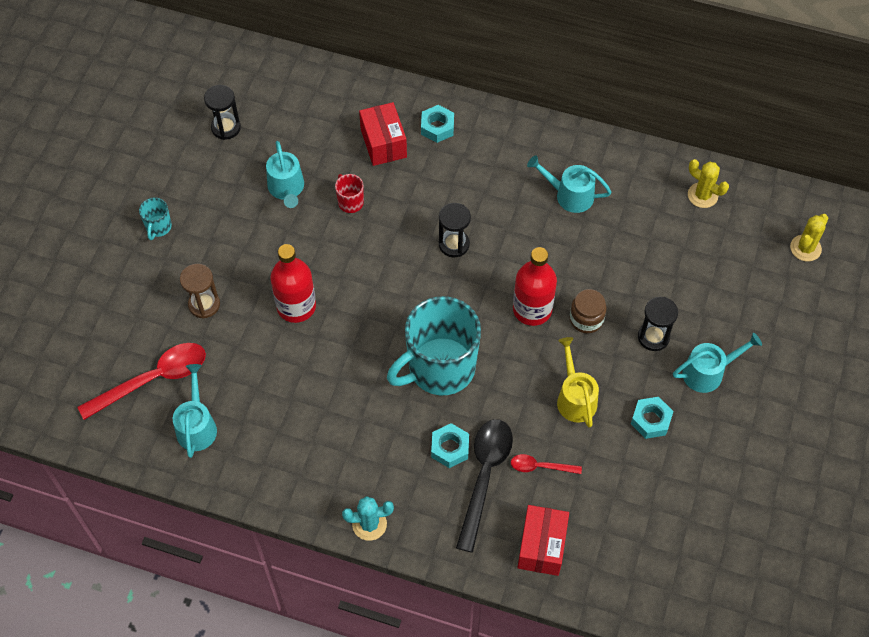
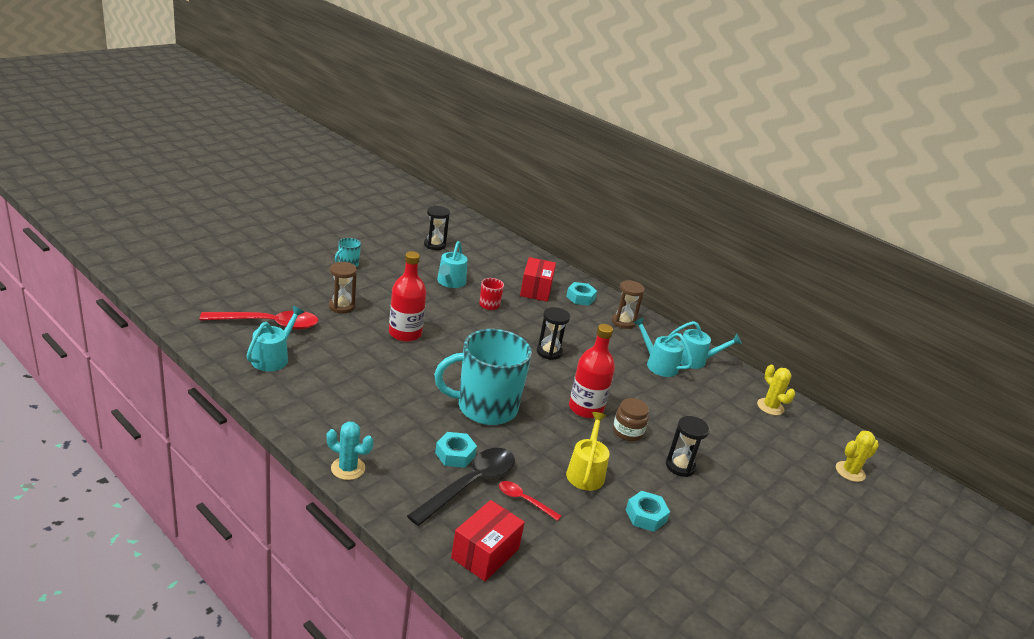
camera: 20 degrees right, 30 degrees down
(502, 144) = (623, 322): none -> brown hourglass
(708, 372) = (718, 509): turquoise watering can -> turquoise watering can (695, 360)

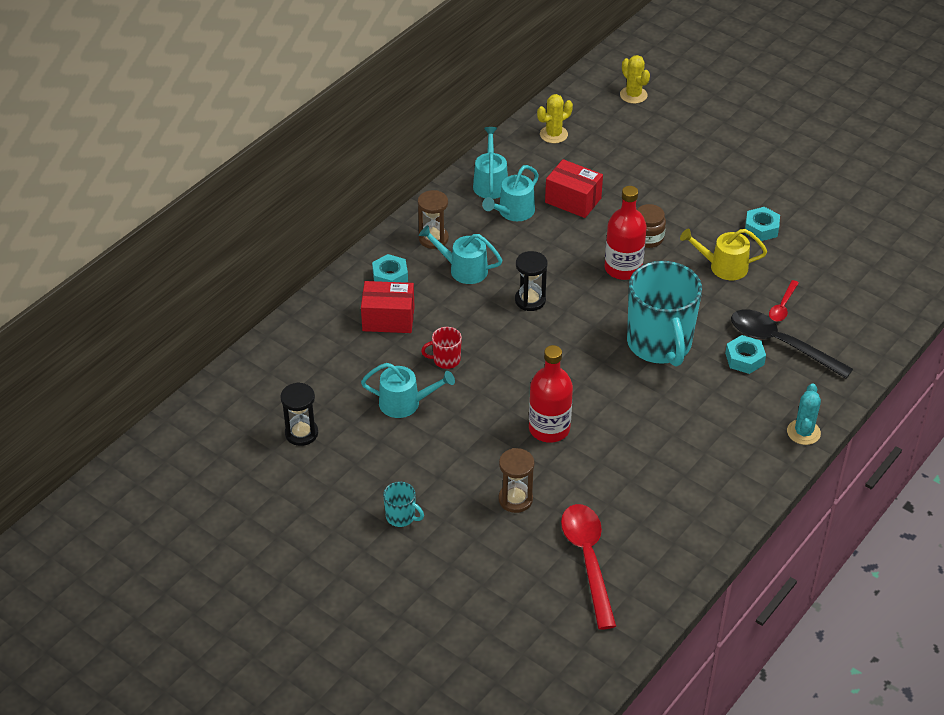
camera: 90 degrees left, 15 degrees up
(273, 358) = (655, 536): turquoise watering can -> turquoise watering can (463, 269)
(485, 553) = (858, 326): red box -> red box (573, 200)
(680, 466) = (682, 204): black hourglass -> none

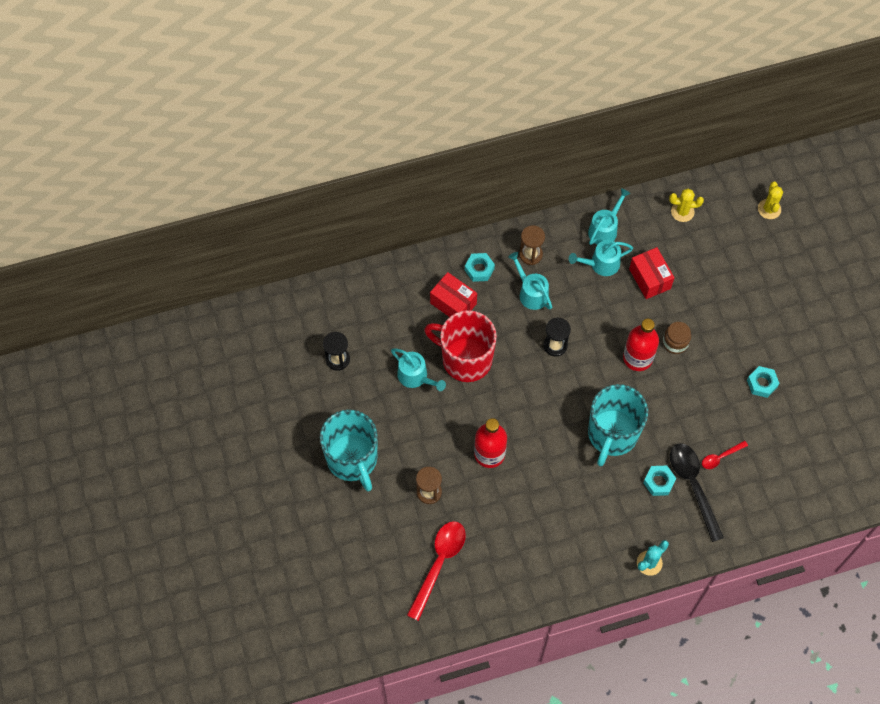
camera: 35 degrees right, 20 degrees up
(401, 516) = (352, 459): turquoise mug -> turquoise mug, size x2.43
(445, 360) = (465, 359): red mug -> red mug, size x2.43
(723, 267) = (707, 399): yellow watering can -> none

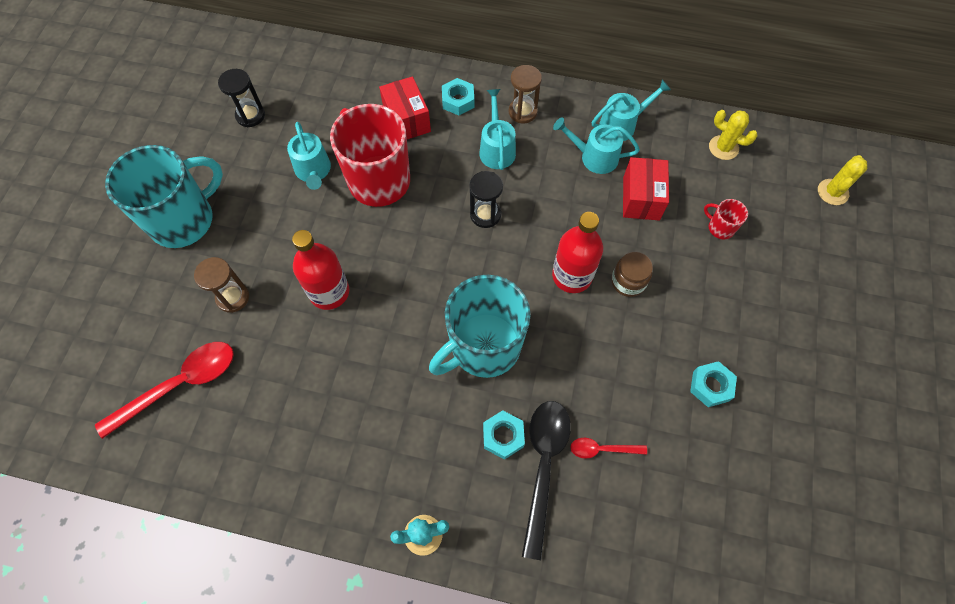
camera: 30 degrees right, 0 degrees up
(352, 459) = (184, 220): turquoise mug -> turquoise mug turned 135 degrees counterclockwise
(711, 273) = (720, 227): none -> red mug

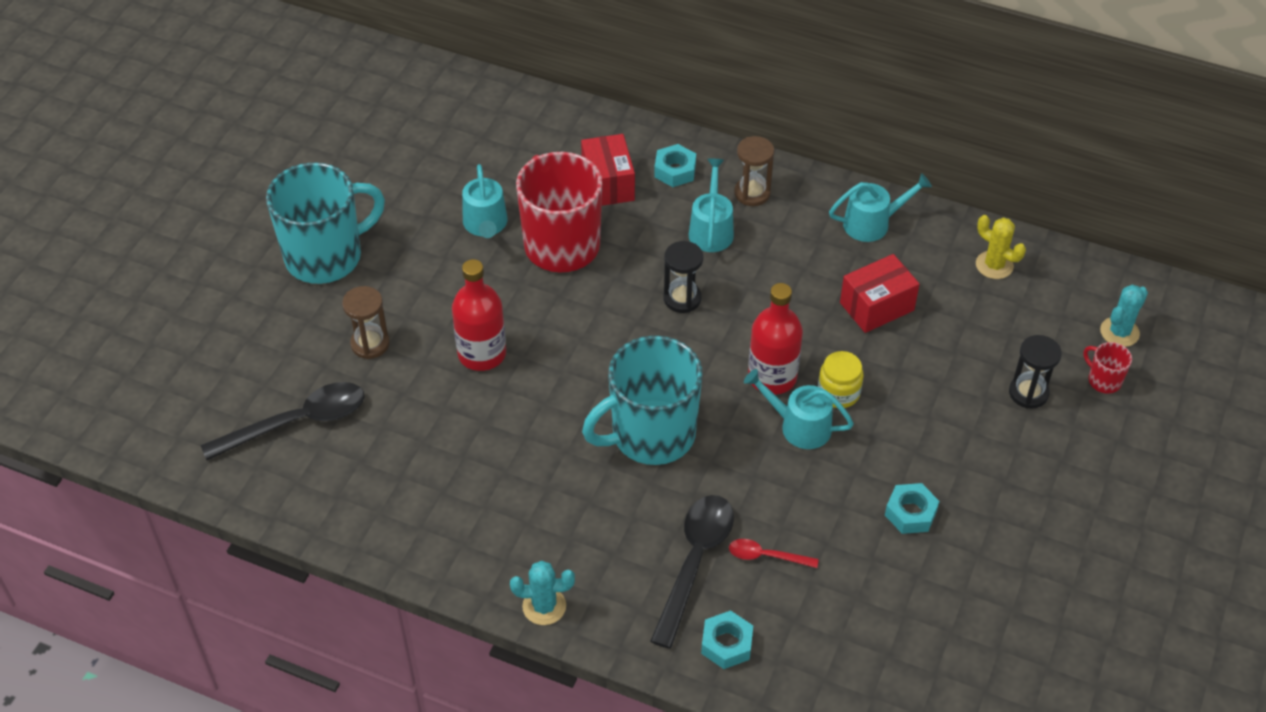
camera: 10 degrees right, 15 degrees down
(179, 385) = (297, 422): red spoon -> black spoon
(250, 115) = (421, 155): black hourglass -> black hourglass (1028, 393)
(503, 436) = (654, 526): turquoise nut -> turquoise nut (726, 644)
(594, 157) = (829, 254): turquoise watering can -> turquoise watering can (799, 426)
(628, 282) = (838, 392): brown jar -> yellow jar
(641, 198) = (877, 306): red box -> red box turned 45 degrees clockwise
(720, 227) = (966, 351): red mug -> red mug (1103, 380)
(832, 192) = (1119, 332): yellow cactus -> turquoise cactus

